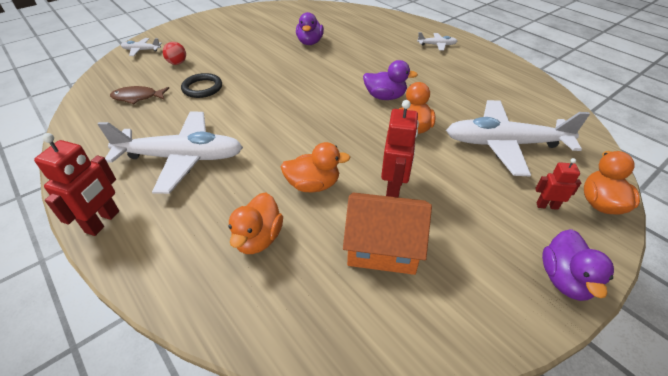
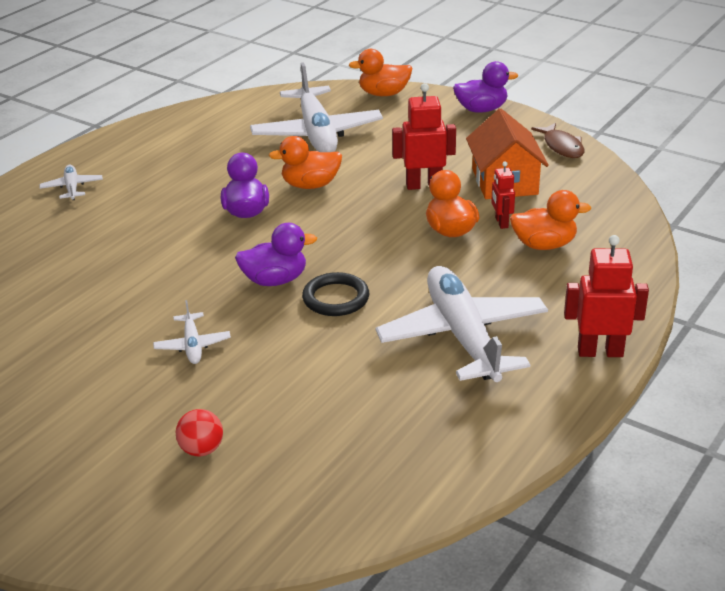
camera: 105 degrees left, 10 degrees down
(137, 97) = (342, 447): brown fish -> brown fish (562, 147)
(141, 50) = (155, 533): white plane -> white plane (192, 345)
(202, 88) = (282, 382): black ring -> black ring (336, 298)
(310, 42) = (79, 309): purple duck -> purple duck (275, 280)
(547, 206) = (401, 114): red robot -> red robot (501, 223)

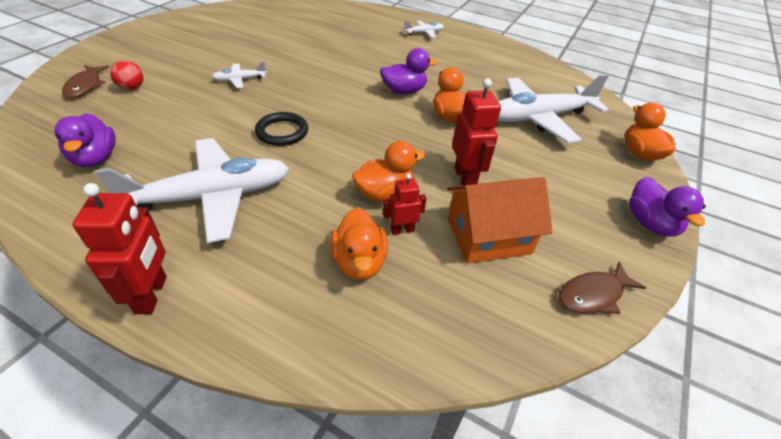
camera: 80 degrees right, 10 degrees up
(187, 504) = (85, 86): none -> brown fish
(275, 280) = (310, 106): purple duck -> purple duck (95, 158)

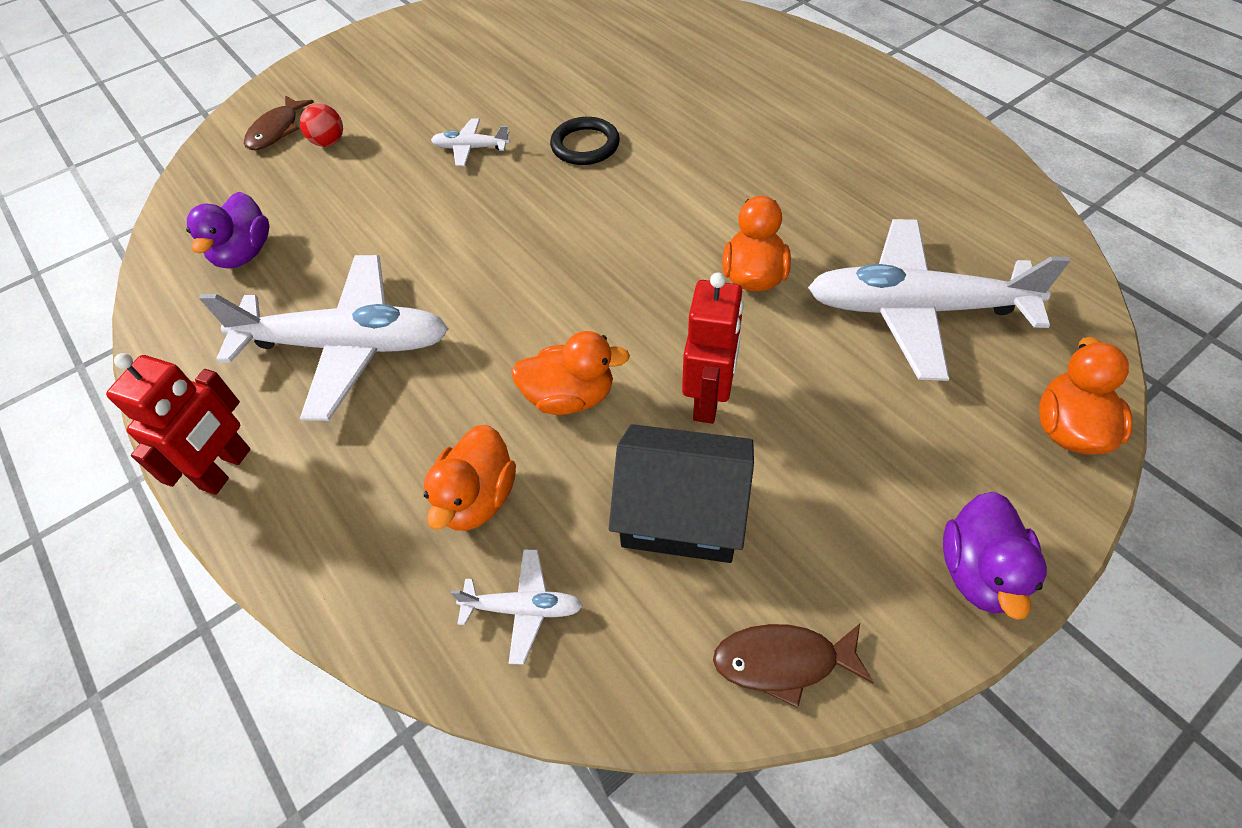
camera: 30 degrees right, 10 degrees up
(282, 132) = (484, 255): black ring -> black ring (585, 145)
(402, 230) = (561, 464): red robot -> none
(404, 91) = (706, 209): purple duck -> none
(424, 33) = (815, 86): white plane -> white plane (523, 608)
(488, 236) = (681, 512): orange house -> black house

